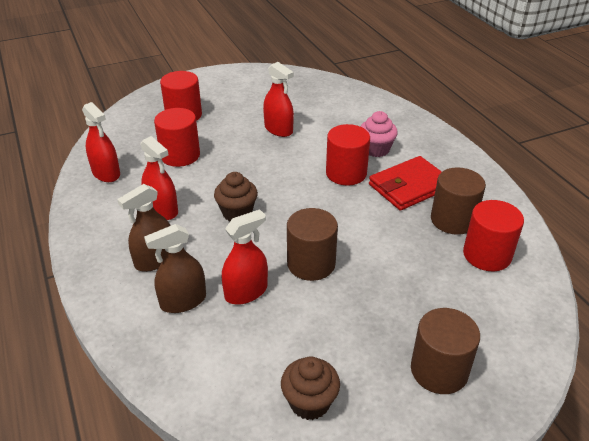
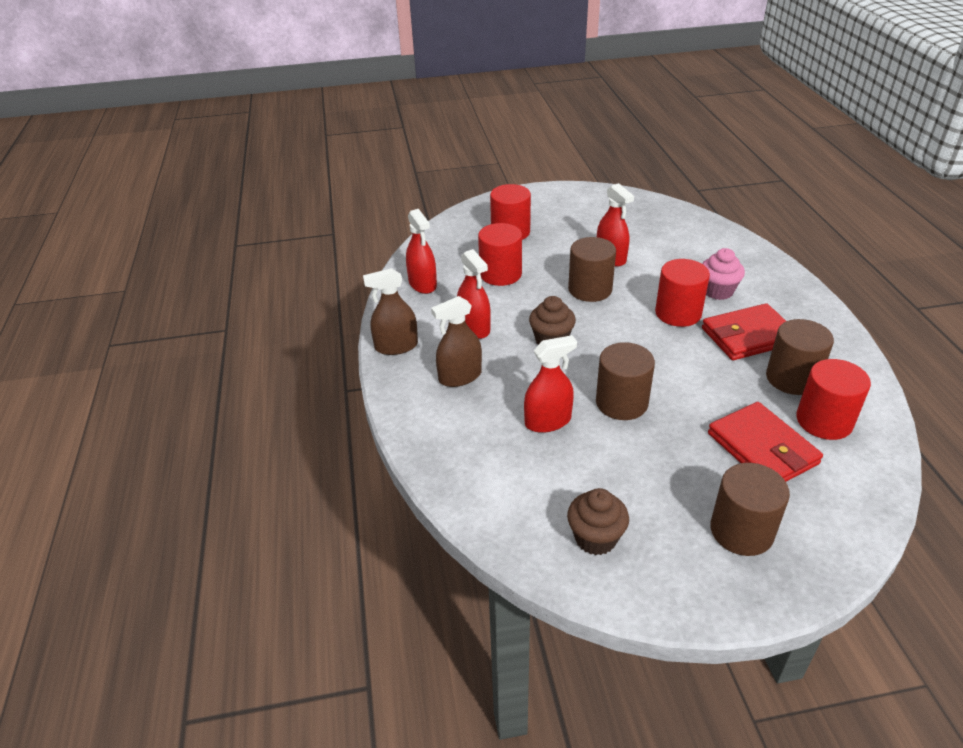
camera: 15 degrees right, 0 degrees up
(183, 301) = (482, 421): brown spray bottle -> brown spray bottle (396, 346)
(265, 160) = (590, 289): none -> brown cylinder
(441, 288) = (762, 448): none -> red wallet

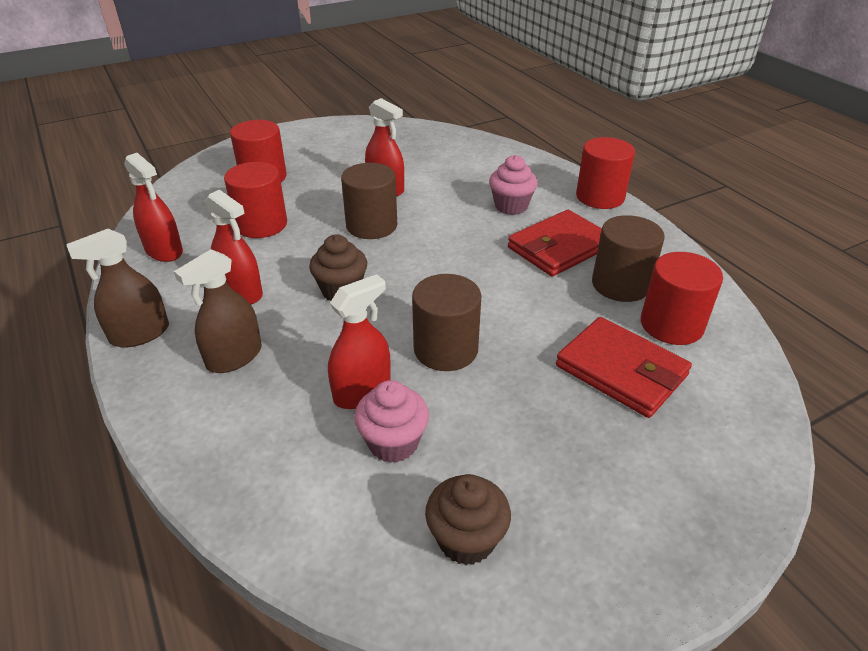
camera: 20 degrees left, 0 degrees up
(561, 462) = (393, 443): none -> pink cupcake
(678, 313) = (477, 236): red cylinder -> red cylinder (600, 197)
(741, 531) = (637, 480): brown cylinder -> none

